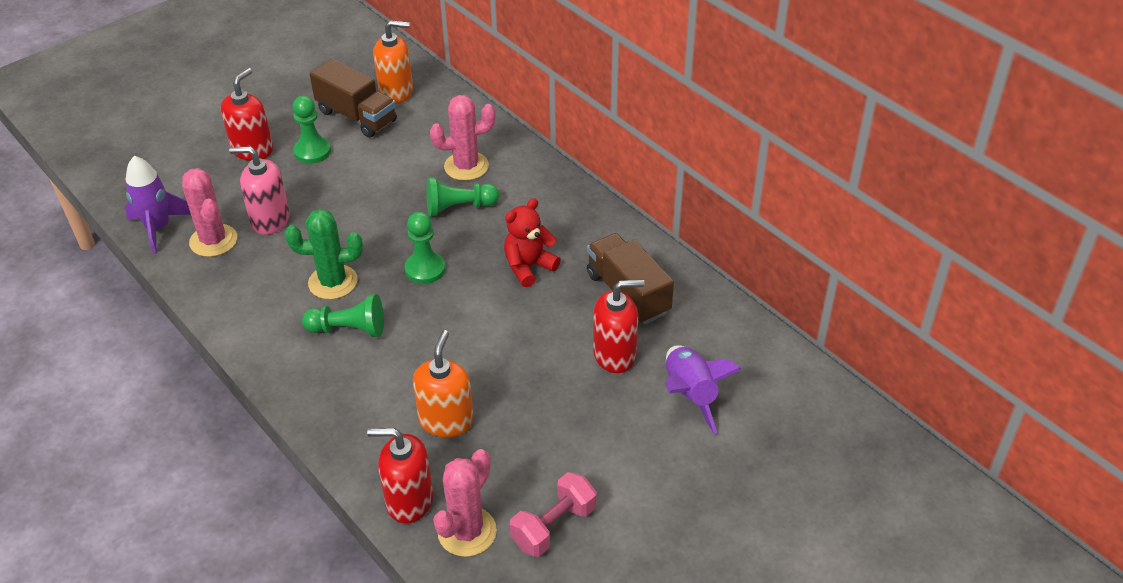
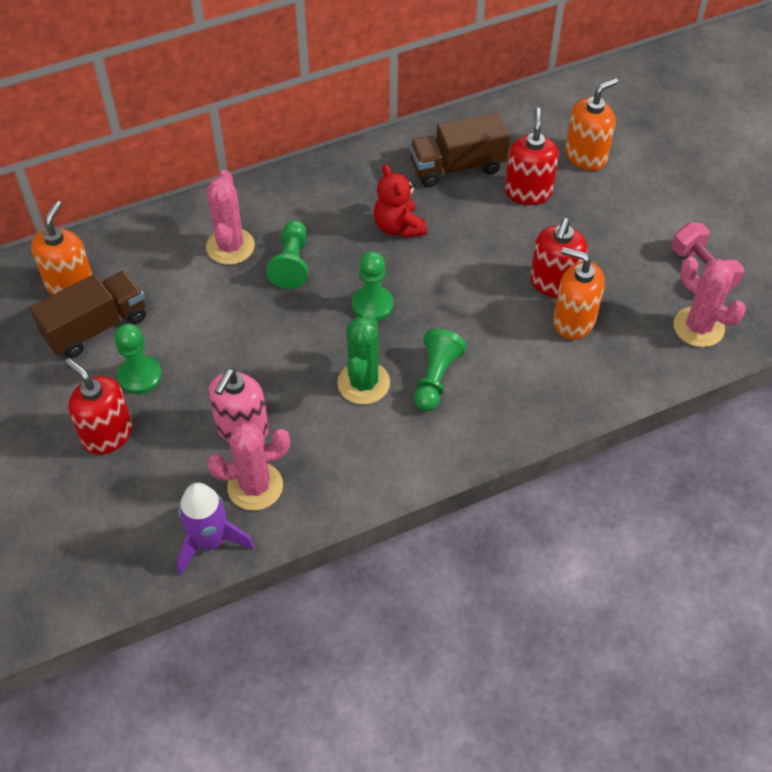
camera: 75 degrees left, 10 degrees up
(409, 500) = (658, 361): red soap dispenser -> red soap dispenser (554, 283)
(690, 395) = (586, 156): purple rocket -> orange soap dispenser

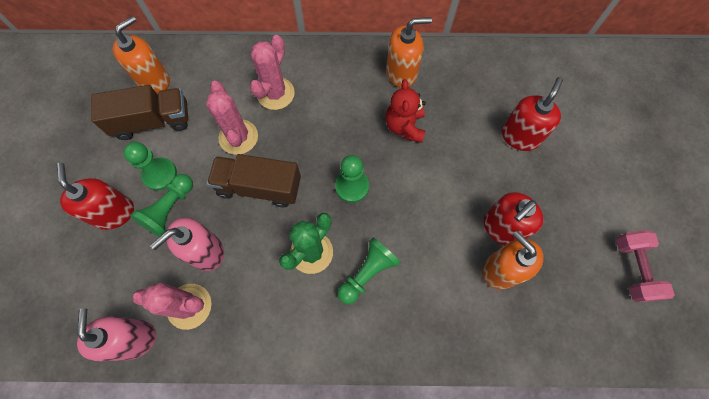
camera: 25 degrees right, 15 degrees up
(210, 542) = (134, 339): purple rocket -> pink soap dispenser
(291, 263) = (311, 125): green pawn -> green pawn (170, 209)
(457, 167) = (475, 92): brown truck -> brown truck (259, 187)
(586, 156) = (582, 122): orange soap dispenser -> orange soap dispenser (401, 73)
(698, 327) = (604, 322): pink cactus -> pink cactus (238, 137)

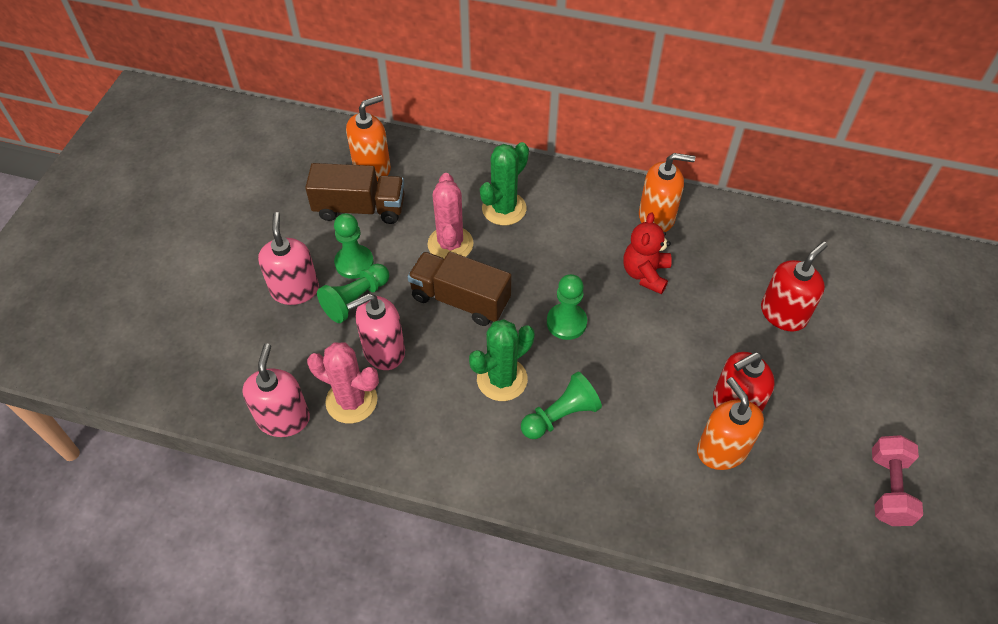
camera: 15 degrees right, 15 degrees down
(114, 213) = (295, 290): red soap dispenser -> pink soap dispenser
(275, 93) = (504, 209): pink cactus -> green cactus

